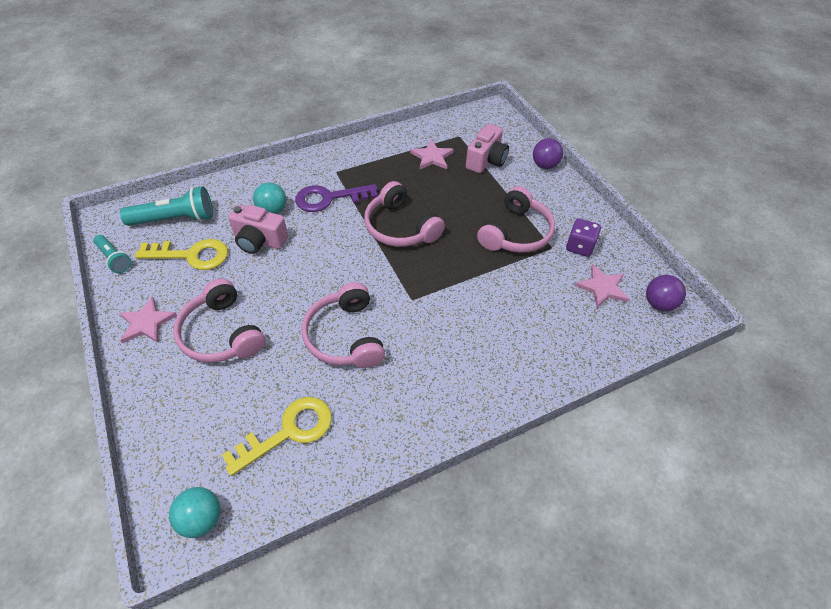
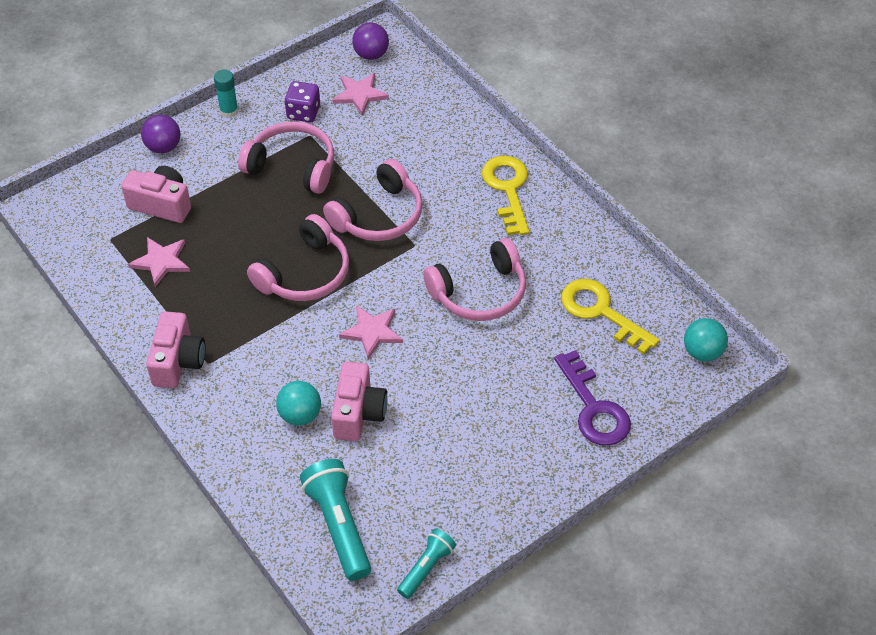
camera: 100 degrees left, 0 degrees up
(146, 323) = (514, 485): pink star -> pink star (372, 332)
(191, 255) = (400, 480): yellow key -> yellow key (508, 189)
(221, 333) = (508, 405): pink headphones -> pink headphones (379, 216)
(329, 198) = (265, 358): purple key -> purple key (594, 408)
(343, 158) = (178, 361): none -> pink camera
(582, 202) = (229, 111): none -> turquoise glue stick

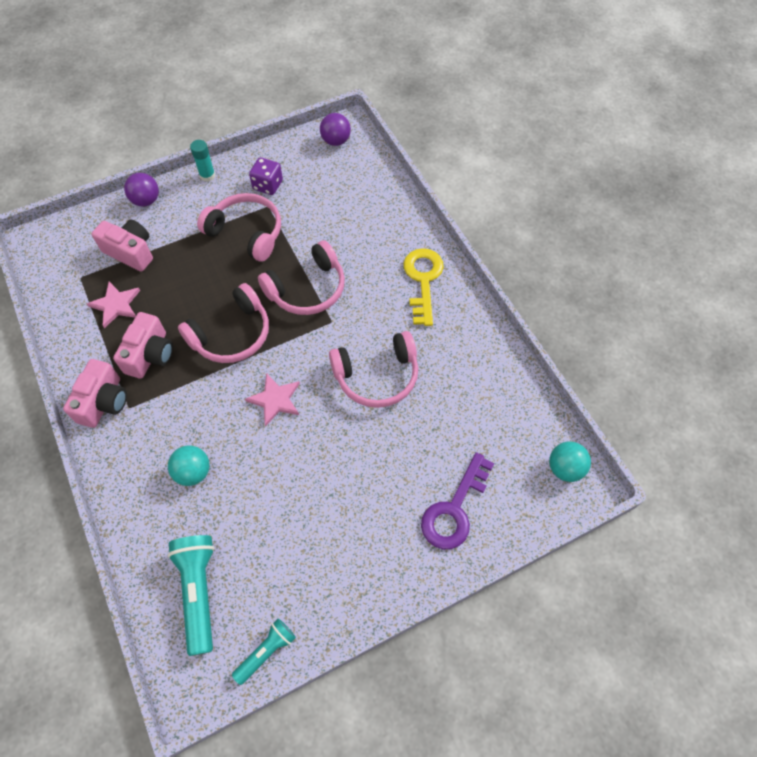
camera: 10 degrees right, 10 degrees up
(358, 413) = (244, 478): pink camera -> pink camera (150, 355)
(359, 94) = (318, 175): pink star -> none
(594, 408) = (454, 509): purple key -> purple key turned 45 degrees clockwise
(601, 312) = (480, 412): yellow key -> none

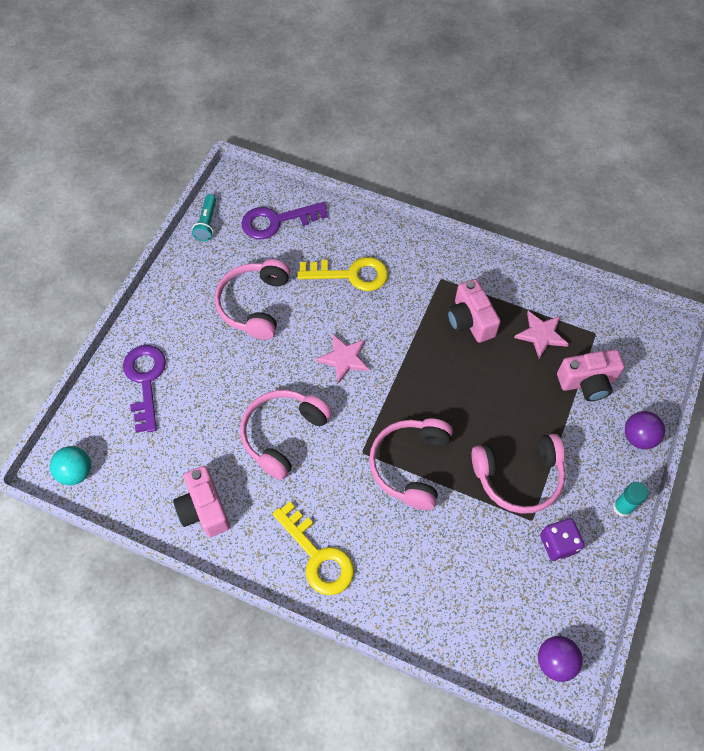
camera: 140 degrees right, 0 degrees up
(104, 402) = (461, 269): pink camera -> pink camera (204, 509)
(193, 472) = (351, 274): turquoise ball -> yellow key
(199, 592) = (277, 221): turquoise flashlight -> purple key
(232, 334) = (429, 380): pink headphones -> pink headphones (254, 304)

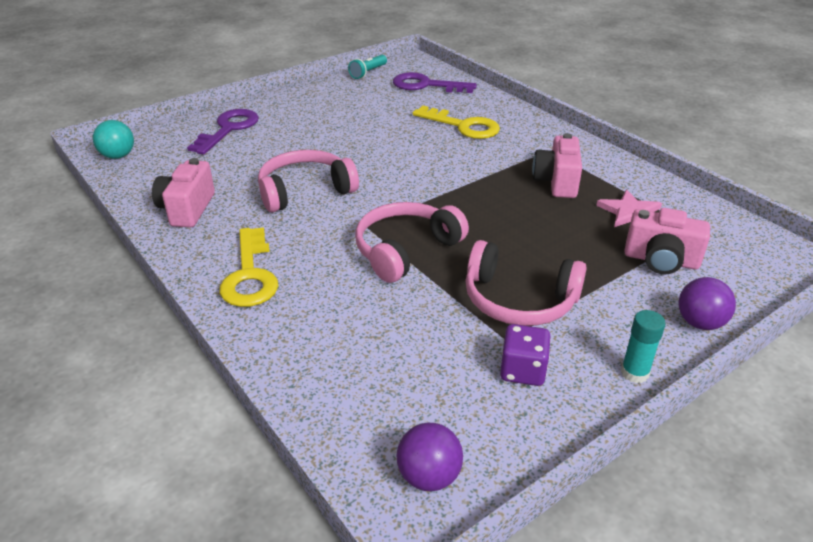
camera: 30 degrees right, 25 degrees down
(254, 304) = (361, 118): pink headphones -> none
(344, 358) = (408, 167): pink star -> none

